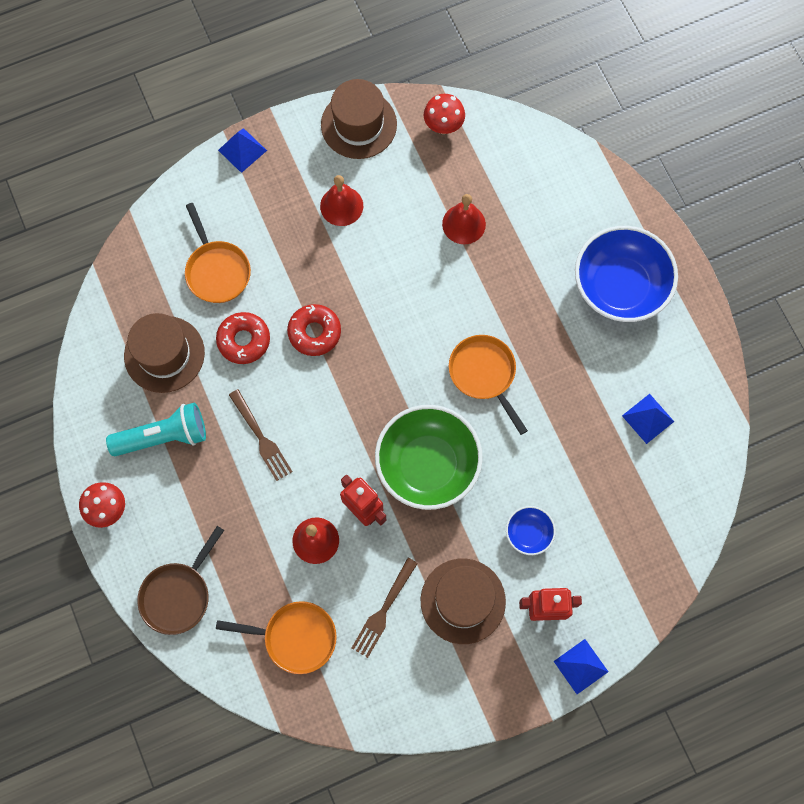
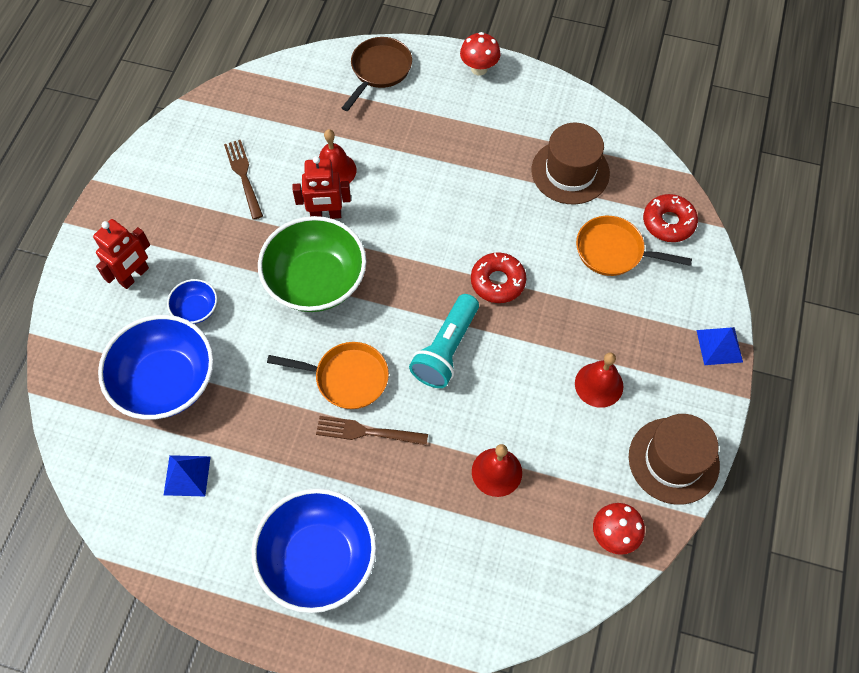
camera: 130 degrees right, 10 degrees down
(163, 436) = (503, 131): turquoise flashlight -> turquoise flashlight (446, 349)
(178, 594) = (379, 70): brown pan -> brown pan turned 45 degrees clockwise
(244, 340) = (535, 229): red donut -> red donut (668, 222)
(260, 437) = (445, 188): brown fork -> brown fork (368, 432)
(295, 637) = (282, 114): orange pan -> none
(463, 601) = (197, 228): brown hat -> none
(581, 666) = (73, 267): blue pyramid -> none
(600, 499) = (166, 381): none -> blue bowl

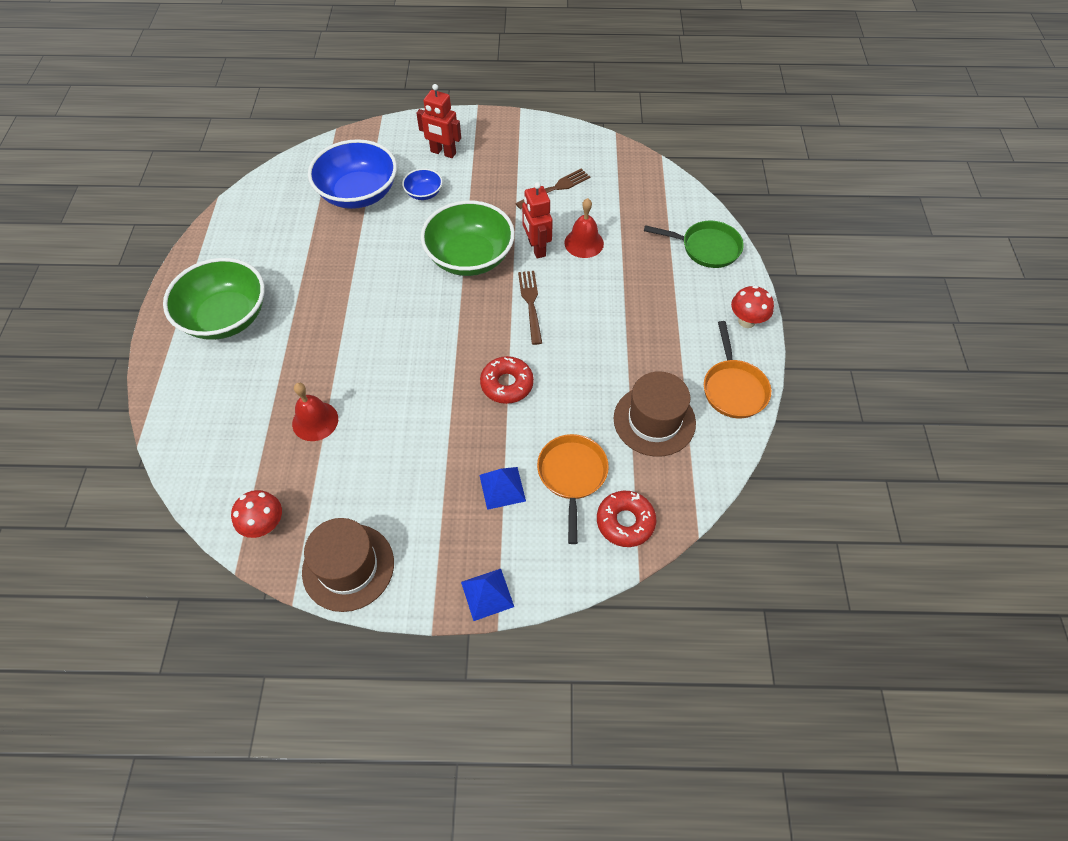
camera: 75 degrees right, 5 degrees down
(187, 475) = (284, 225): blue pyramid -> blue pyramid (502, 487)
(318, 559) = (226, 317): blue bowl -> green bowl
(347, 378) = (384, 298): orange pan -> orange pan (733, 388)
(368, 432) = (338, 323): brown fork -> brown fork (531, 304)
(379, 70) = (706, 248): brown pan -> green pan
(446, 349) = (426, 360): turquoise flashlight -> none
(599, 384) = (417, 487): red bell -> none

